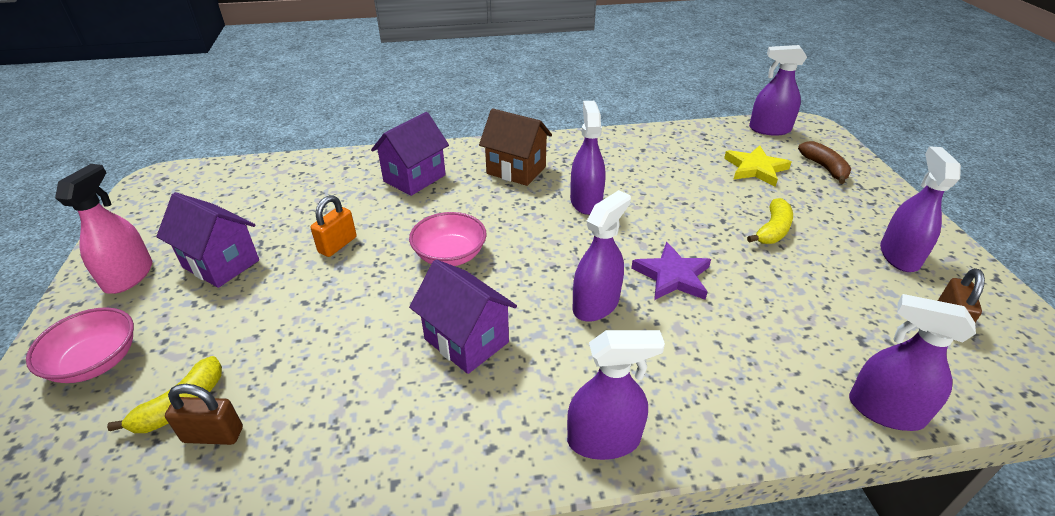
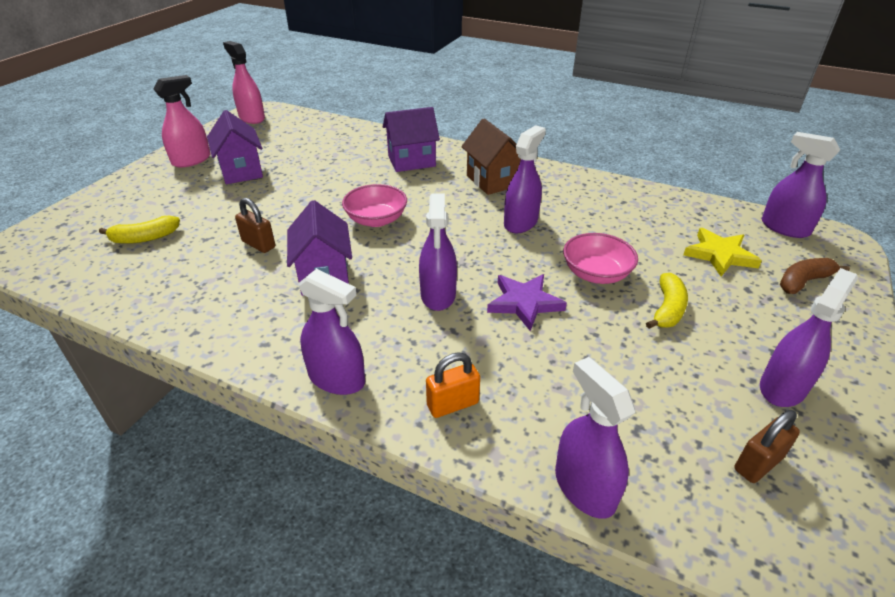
camera: 35 degrees right, 0 degrees up
(96, 362) = (133, 198): pink bowl -> pink bowl (596, 274)
(155, 192) = (252, 118): none -> pink spray bottle
(213, 435) = (142, 260): brown padlock -> brown padlock (258, 244)
(337, 245) = (315, 185): orange padlock -> orange padlock (452, 404)
(596, 304) = (438, 295): purple spray bottle -> purple spray bottle turned 105 degrees clockwise
(772, 230) = (667, 309): yellow banana -> yellow banana turned 45 degrees counterclockwise
(824, 168) = (803, 282): brown banana -> brown banana turned 135 degrees counterclockwise

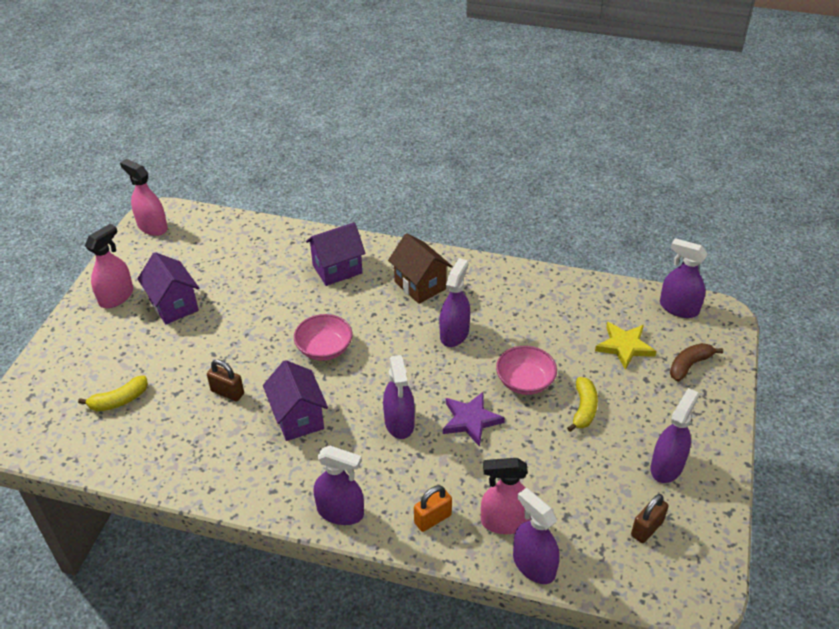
camera: 10 degrees left, 5 degrees up
(550, 423) = (505, 521): none -> pink spray bottle

